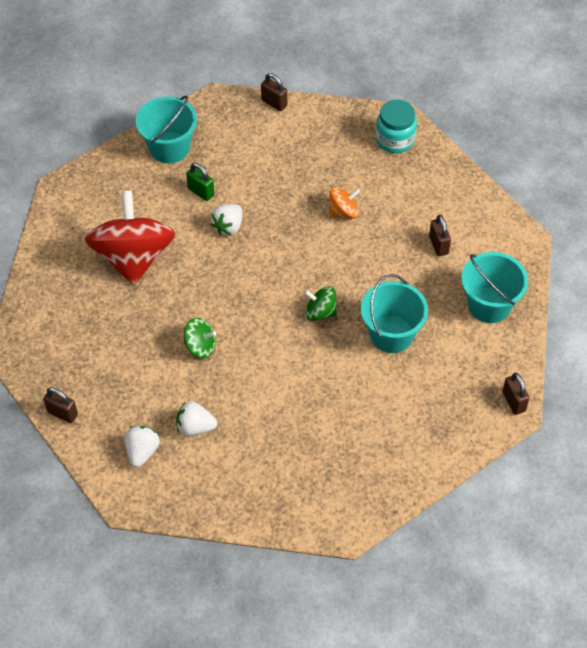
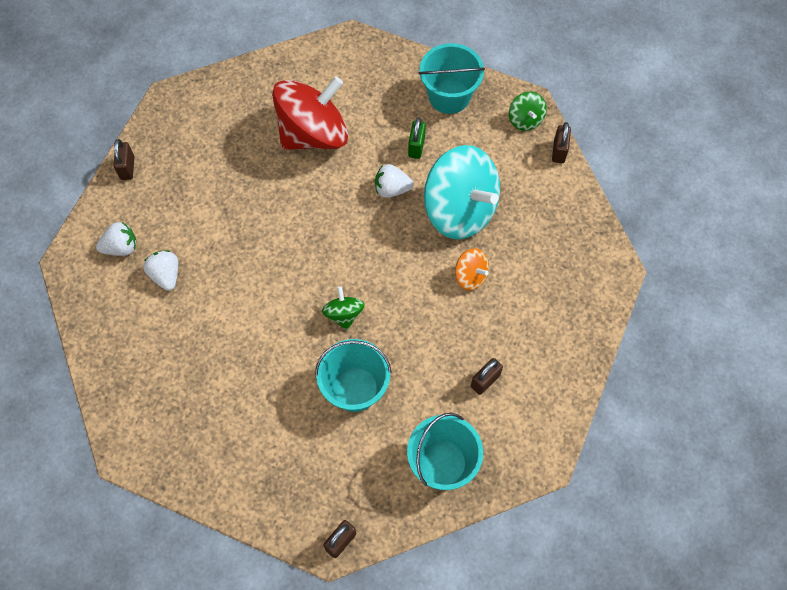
camera: 60 degrees right, 10 degrees up
(200, 346) = (250, 235): green spinning top -> green spinning top (525, 119)
(280, 190) = (460, 209): none -> turquoise spinning top
(395, 139) = (588, 278): turquoise jar -> none

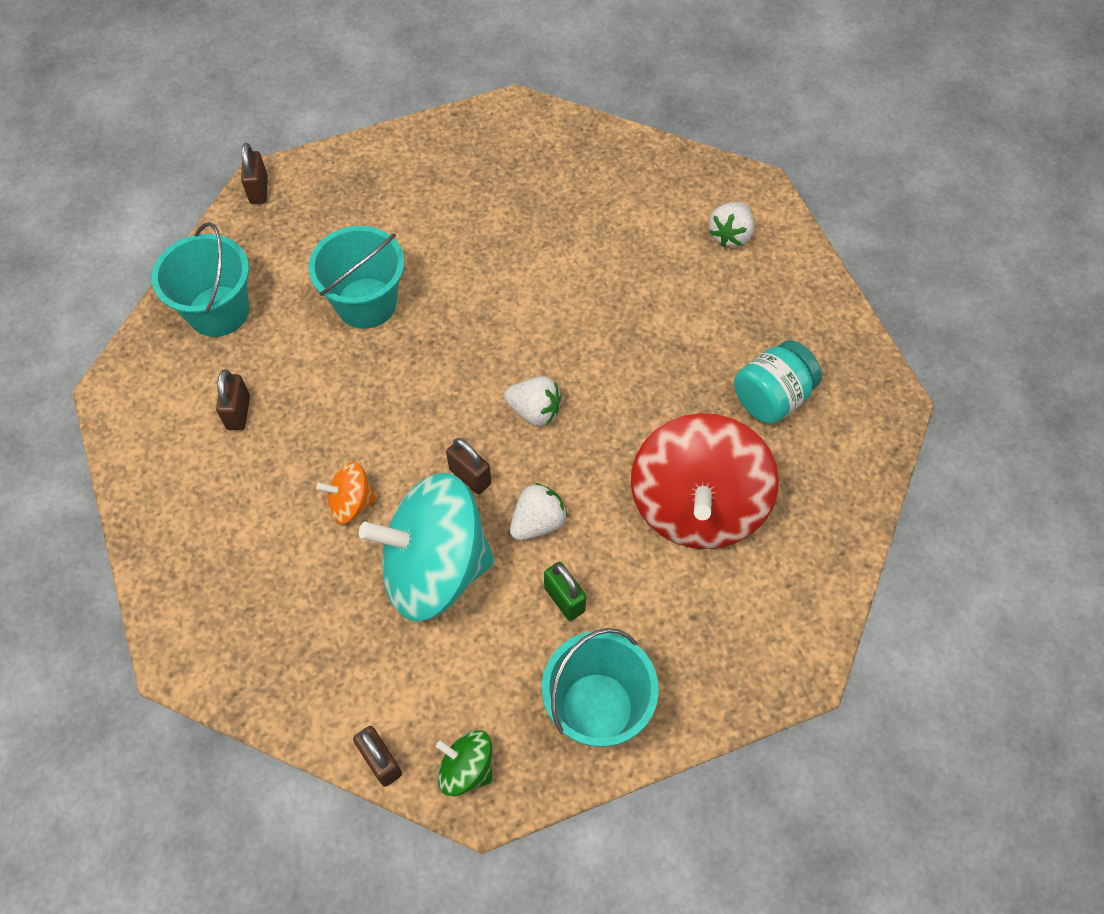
camera: 135 degrees right, 5 degrees down
(127, 168) = (827, 302): brown padlock -> brown padlock (470, 476)
(166, 275) = (658, 248): white strawberry -> white strawberry (534, 411)
(217, 148) = (771, 398): none -> turquoise jar
(344, 314) = (448, 355): green spinning top -> none

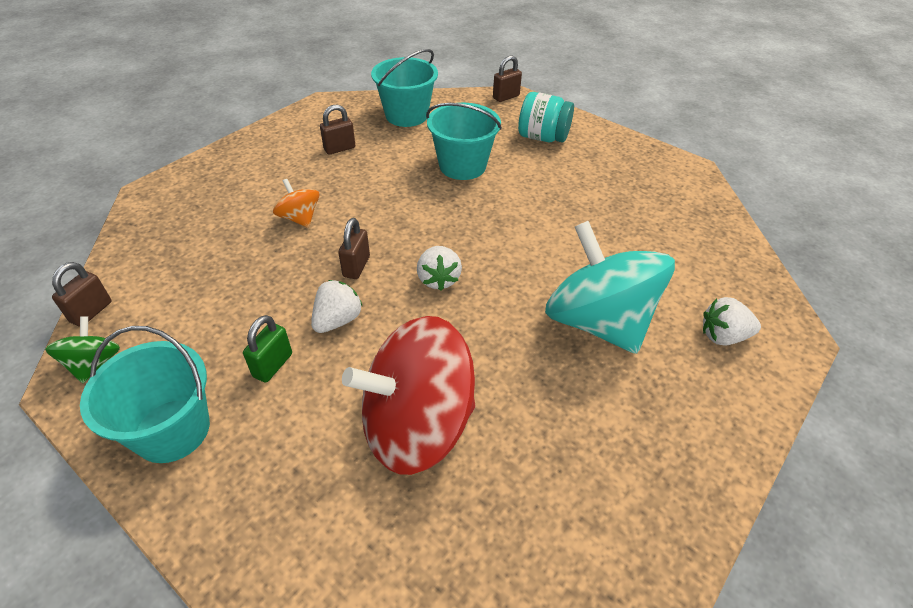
camera: 60 degrees right, 15 degrees down
(435, 568) = (267, 278): turquoise spinning top -> turquoise spinning top (598, 321)
(538, 522) = (337, 320): white strawberry -> white strawberry turned 75 degrees counterclockwise
(771, 398) = (578, 440): turquoise jar -> turquoise jar (542, 137)

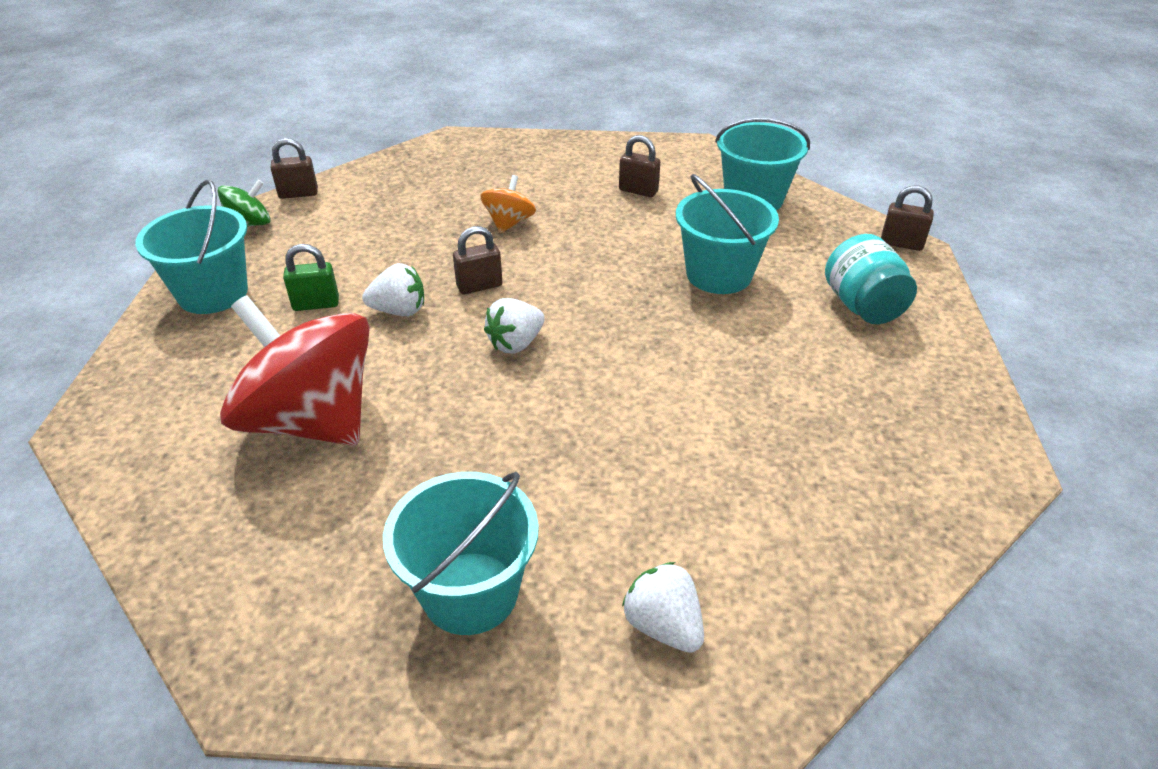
camera: 55 degrees right, 5 degrees down
(598, 321) = (571, 491): turquoise spinning top -> none
(650, 408) = (470, 592): none -> turquoise bucket

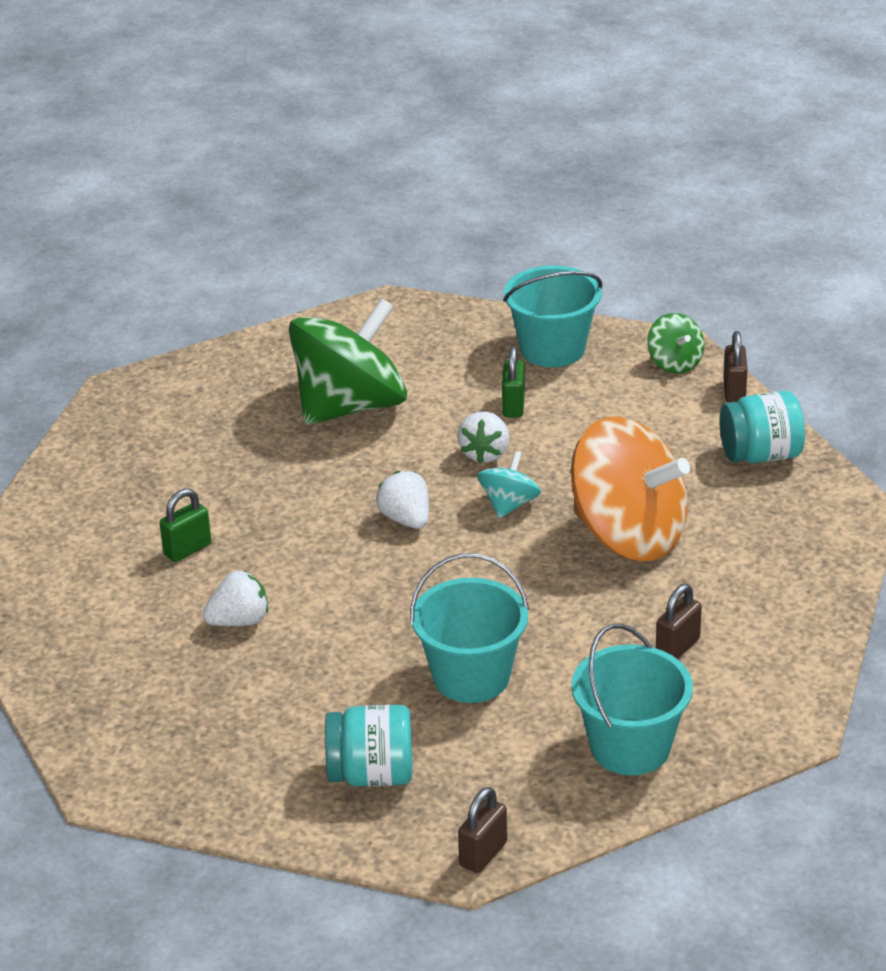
camera: 105 degrees right, 5 degrees down
(311, 420) = (350, 406): red spinning top -> green spinning top
(391, 176) = (760, 455): none -> turquoise jar
(470, 592) = (140, 474): turquoise bucket -> none
(479, 286) = (509, 504): brown padlock -> turquoise spinning top
(509, 223) = (628, 535): orange spinning top -> orange spinning top, size x2.23
(613, 500) = (187, 549): none -> green padlock
(663, 625) = (66, 555): white strawberry -> white strawberry (239, 621)

